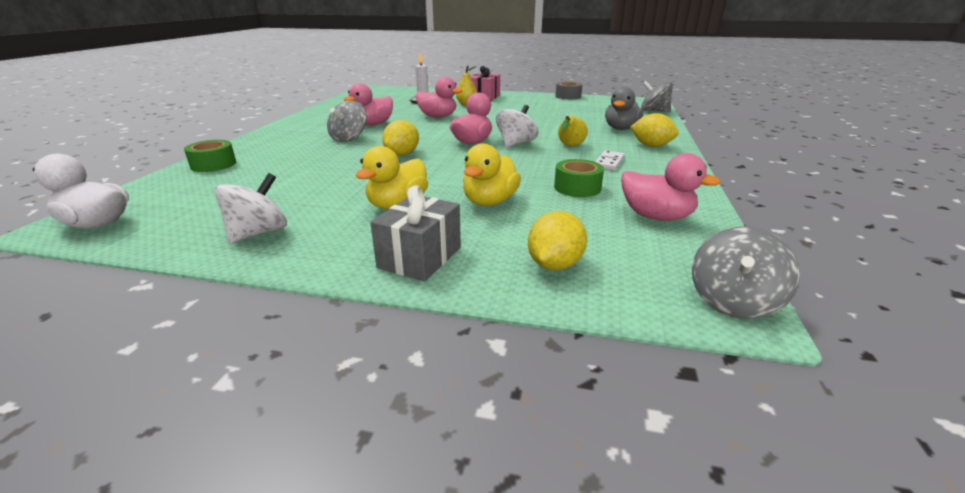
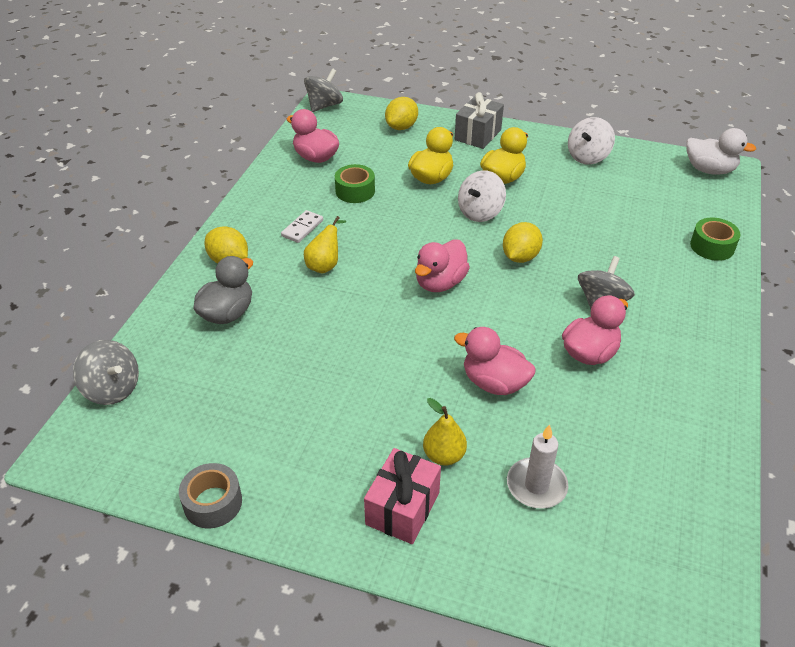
camera: 175 degrees left, 15 degrees up
(516, 144) = (387, 275): white spinning top -> white spinning top (480, 212)

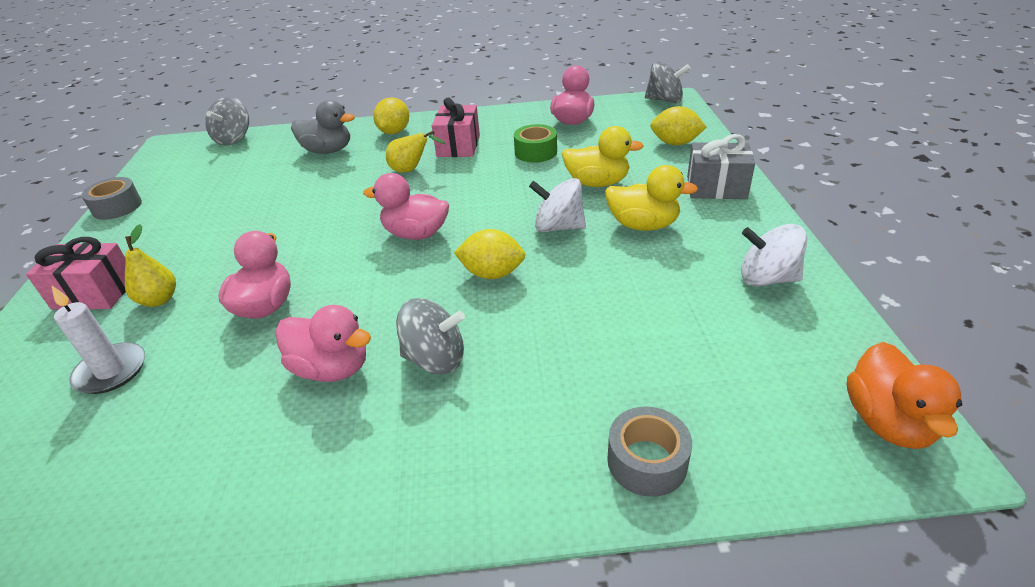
camera: 70 degrees right, 5 degrees down
(302, 228) = (458, 146): white domino -> pink gift
(709, 170) = (887, 422): white duck -> orange duck
(712, 246) = (647, 461): green tape -> grey tape

